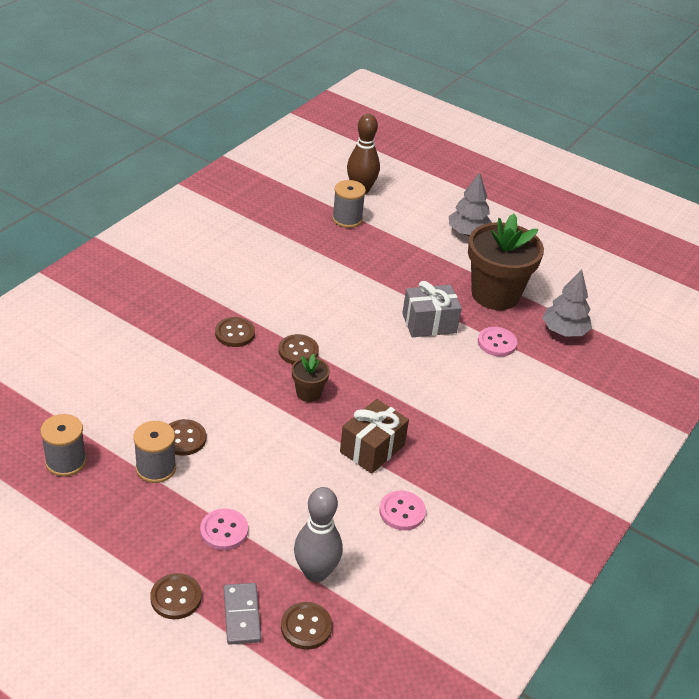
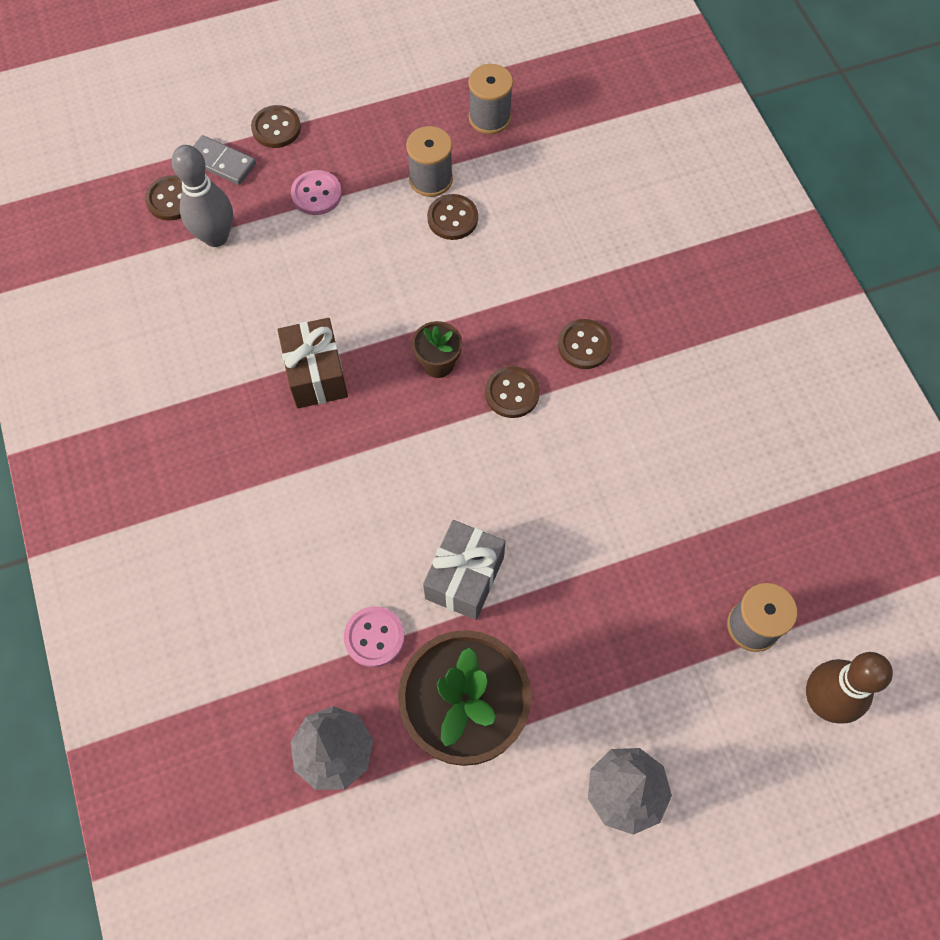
camera: 130 degrees right, 25 degrees up
(402, 512) = (220, 348): pink button -> none

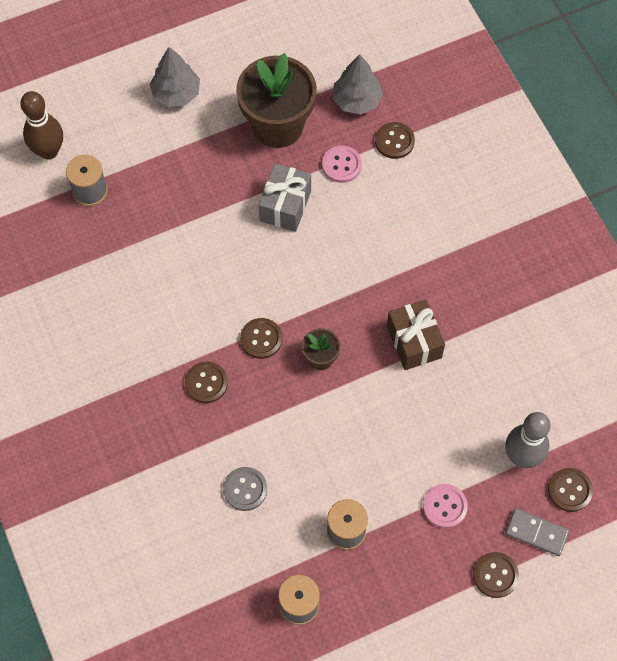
camera: 175 degrees right, 0 degrees up
(452, 218) = (322, 491): brown button -> brown button (394, 141)
(541, 227) = (245, 489): none -> grey button

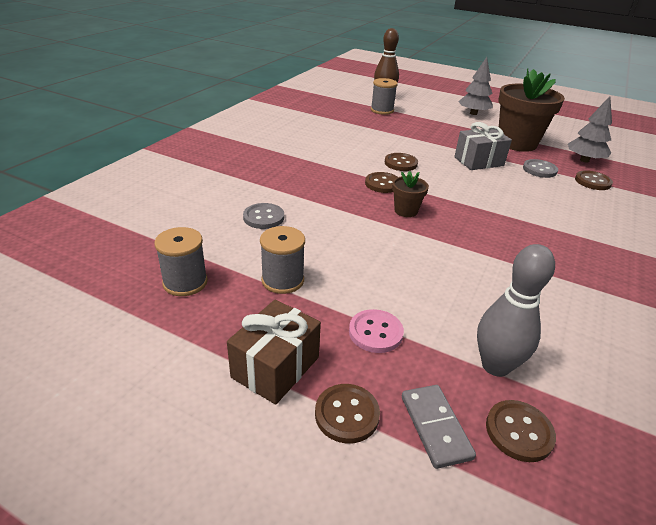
camera: 50 degrees right, 30 degrees down
(206, 383) = (323, 176): brown button -> brown button (400, 163)
(341, 165) = (539, 170): pink button -> grey button
(414, 342) = (486, 247): brown gift -> brown gift (275, 367)

